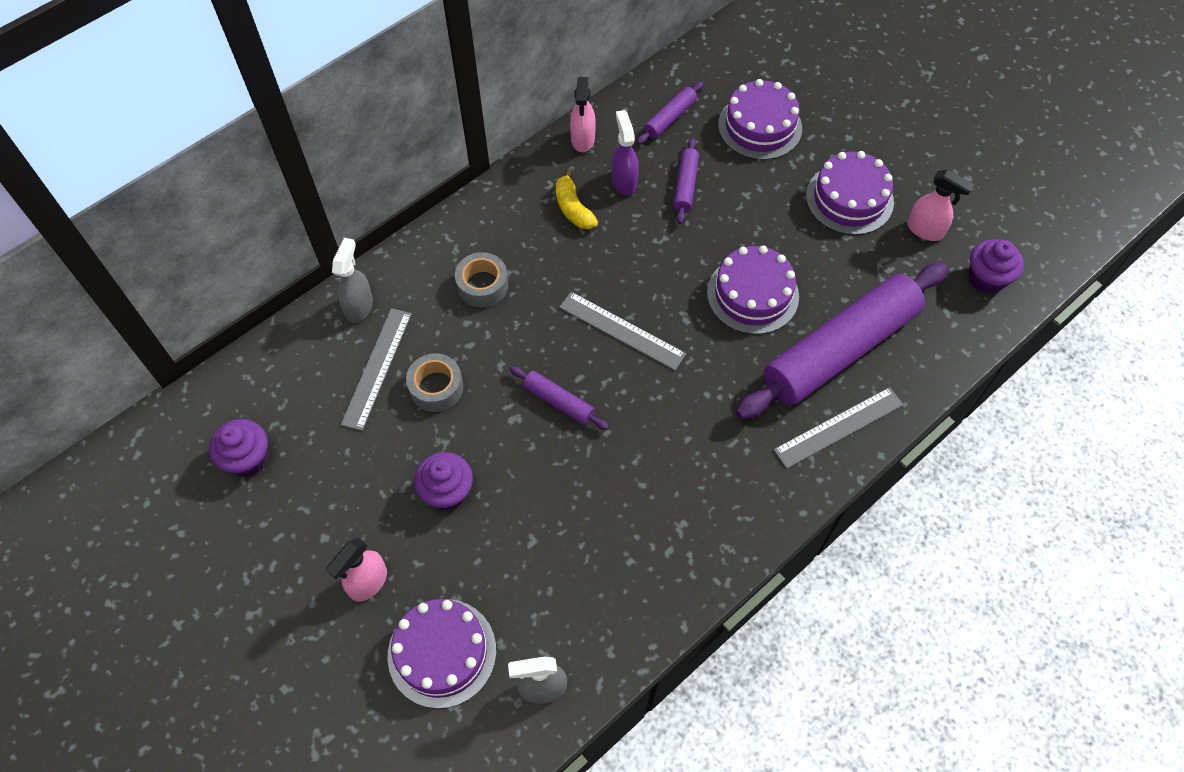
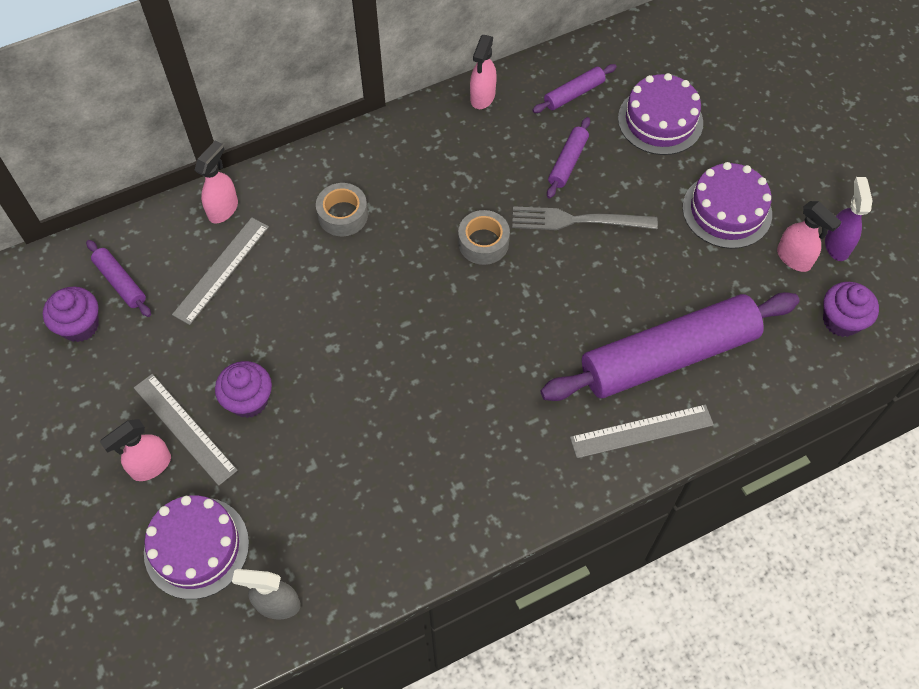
camera: 15 degrees right, 0 degrees up
(359, 306) = (223, 209): grey spray bottle -> pink spray bottle
(436, 387) = (269, 301): grey tape -> grey tape (483, 243)
(559, 402) = (379, 341): purple rolling pin -> purple rolling pin (120, 282)
(573, 208) = (452, 161): yellow banana -> none
(622, 330) = (460, 288): grey ruler -> grey ruler (185, 428)
(624, 181) = (509, 146): purple spray bottle -> purple spray bottle (837, 245)
(713, 239) = (578, 220): none -> grey fork
(752, 294) = (599, 282): purple cake -> none

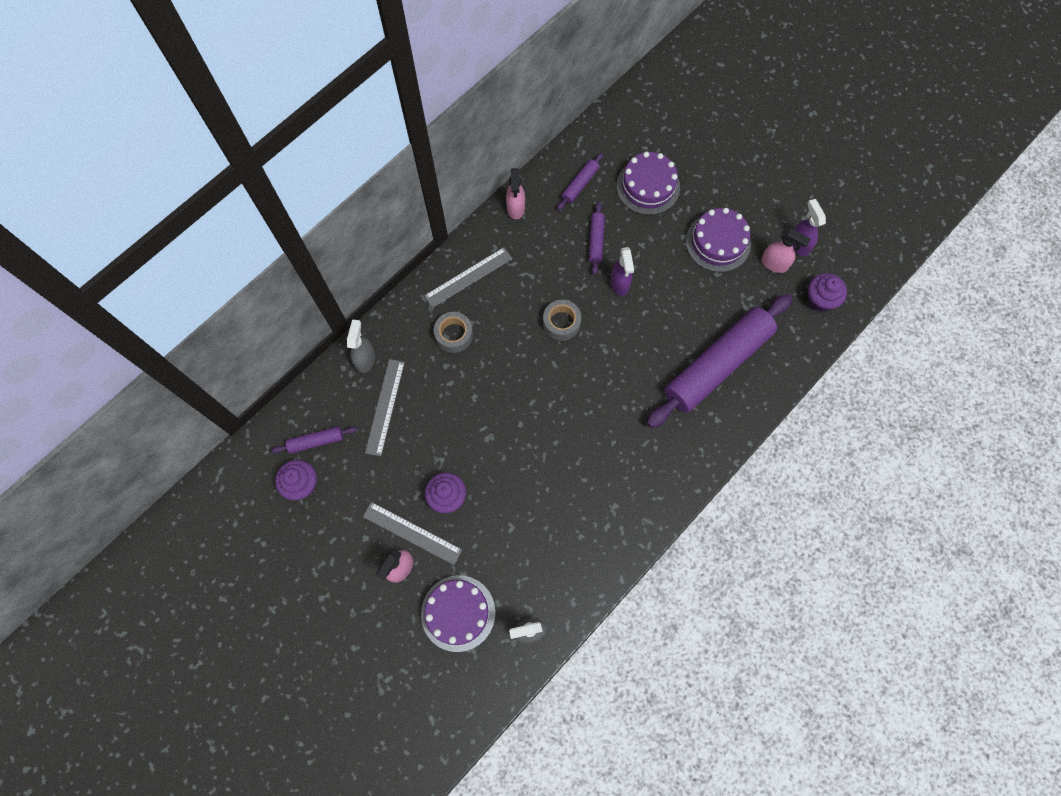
camera: 20 degrees left, 10 degrees up
(120, 282) = (316, 441): purple rolling pin -> purple rolling pin turned 45 degrees counterclockwise
(223, 209) = (365, 359): pink spray bottle -> grey spray bottle
(578, 220) = (620, 284): grey fork -> purple spray bottle
(641, 431) = (719, 424): grey ruler -> grey ruler (468, 277)

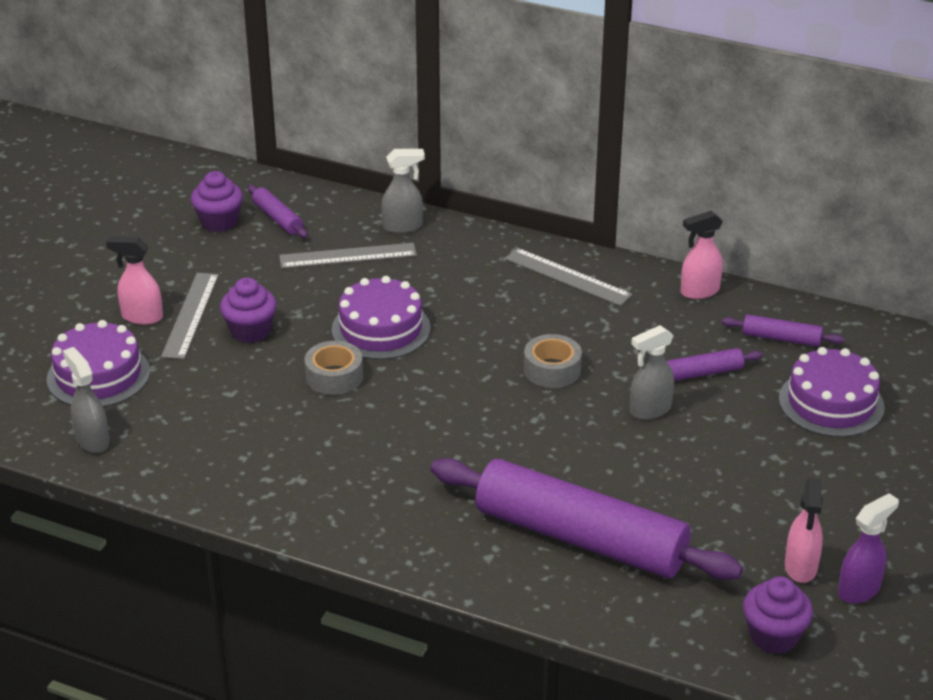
camera: 70 degrees right, 35 degrees down
(454, 335) = (477, 284): grey tape -> grey tape (334, 376)
(620, 284) = (649, 410): purple spray bottle -> grey spray bottle
(718, 242) = (792, 495): purple cake -> purple cake (381, 329)

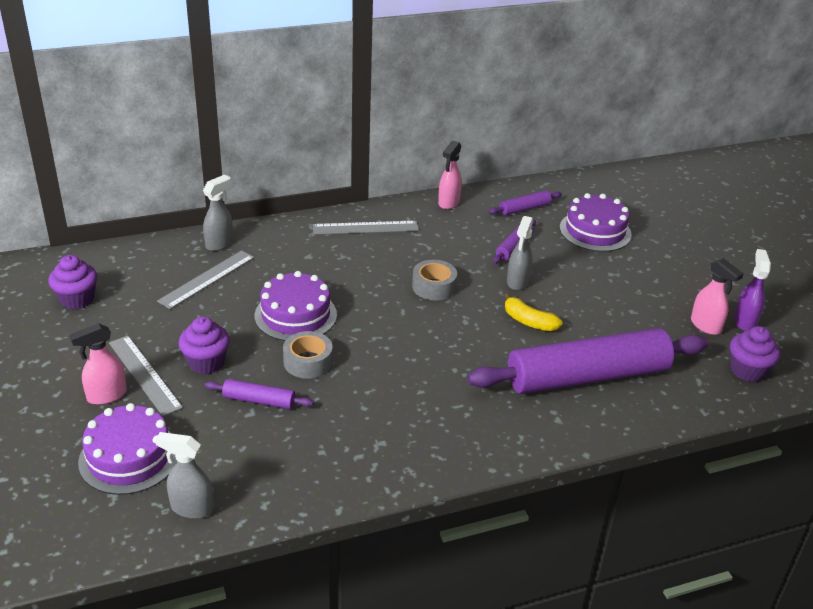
camera: 45 degrees left, 0 degrees up
(277, 218) = (120, 277): purple rolling pin -> purple rolling pin (259, 400)
(600, 454) = (529, 321): none -> yellow banana

